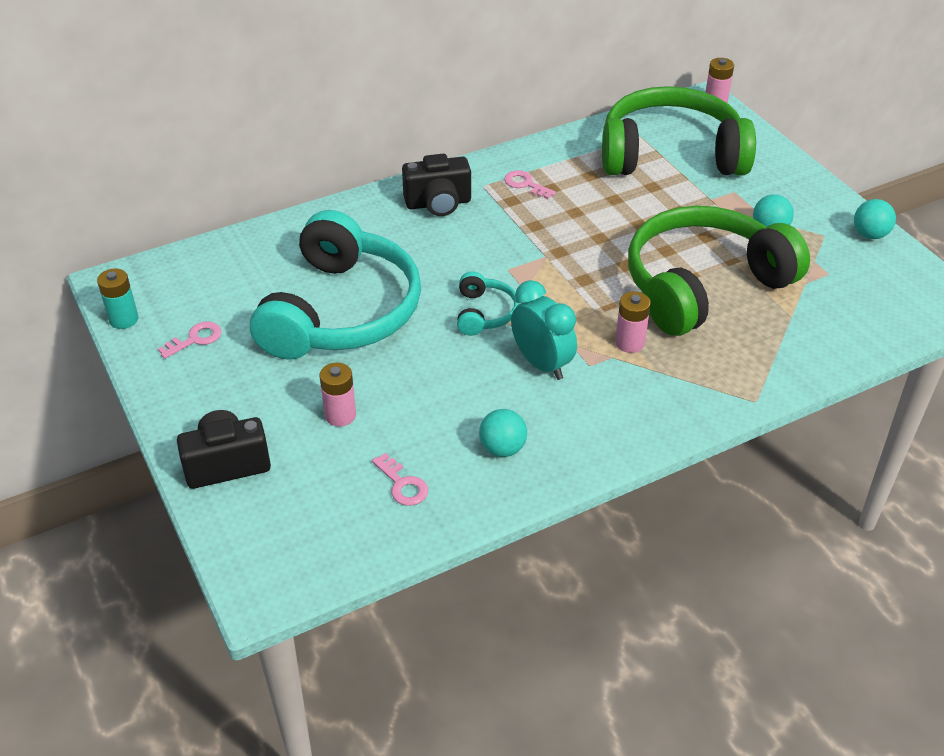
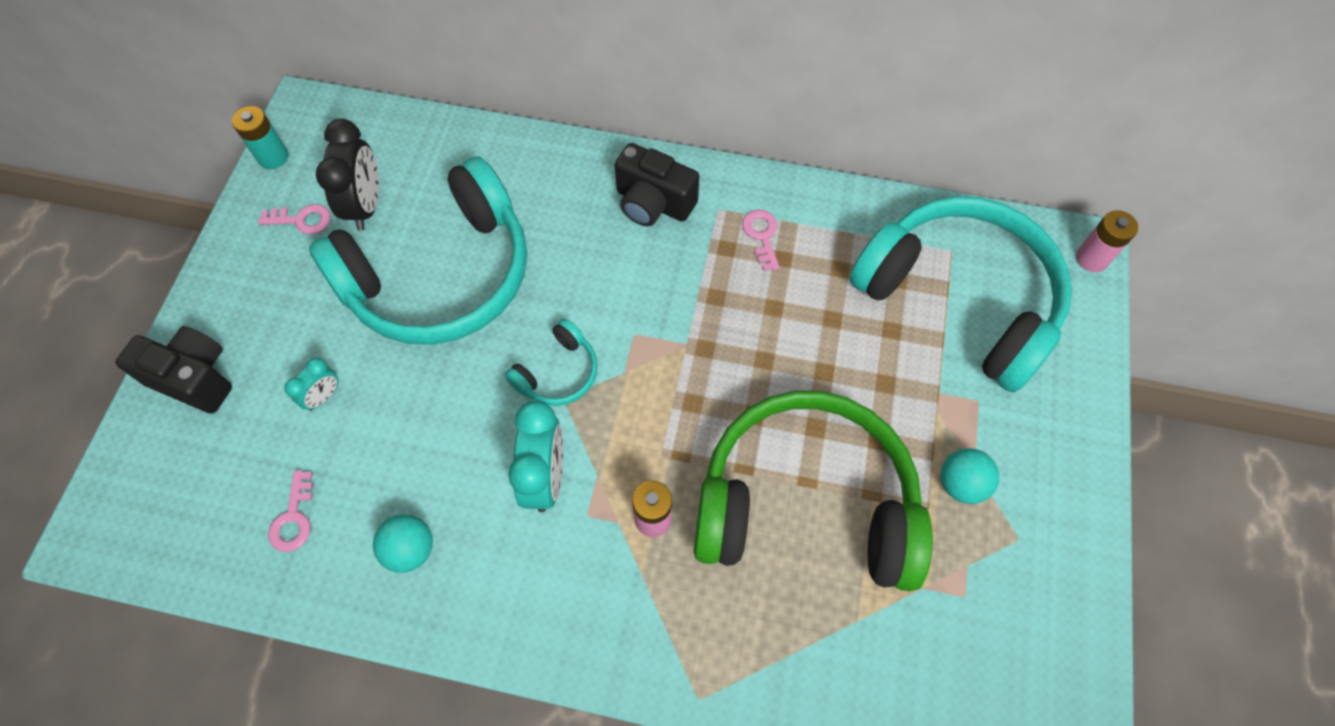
camera: 40 degrees right, 20 degrees up
(236, 306) = (366, 206): none -> black clock
(340, 415) = (324, 397): pink battery -> turquoise clock
(671, 154) = (959, 299): green headphones -> turquoise headphones
(870, 235) = (1076, 580): turquoise ball -> none

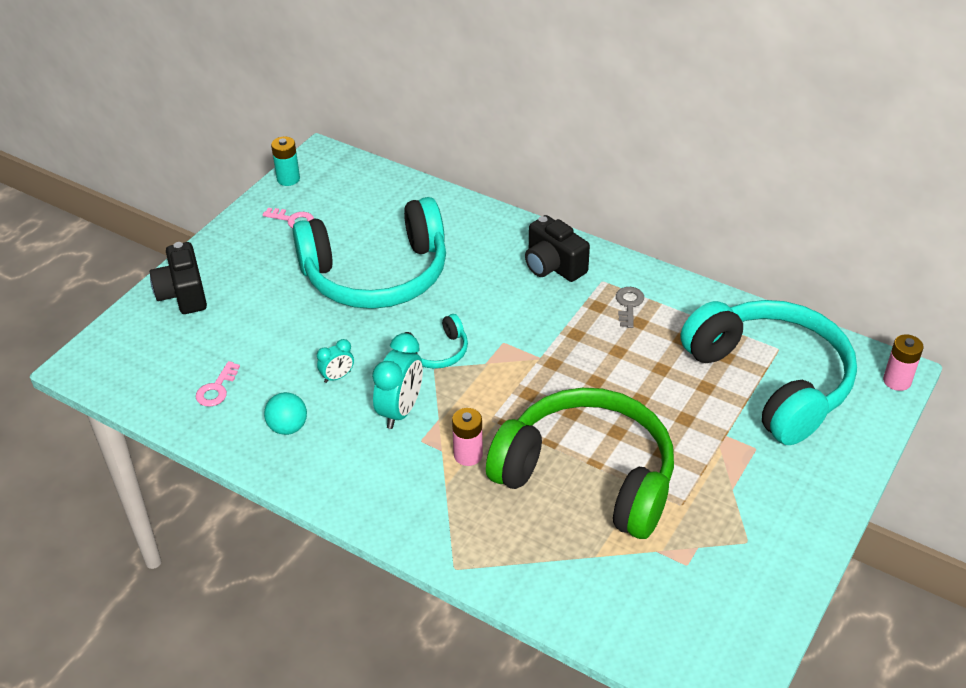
camera: 20 degrees right, 20 degrees down
(194, 378) = (183, 294): black camera -> black camera turned 150 degrees counterclockwise
(324, 397) = (265, 325): turquoise clock -> turquoise clock (337, 377)
(366, 206) = (341, 221): black clock -> none
(761, 236) = (629, 305): pink key -> grey key
(961, 484) = (717, 495): turquoise ball -> none

